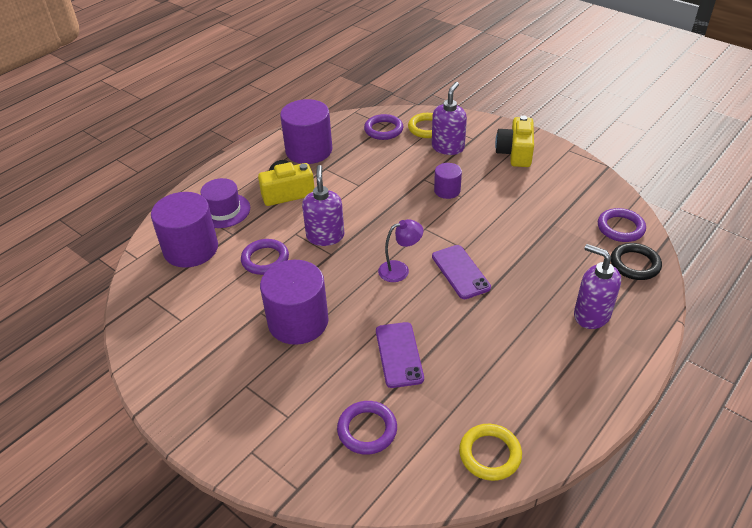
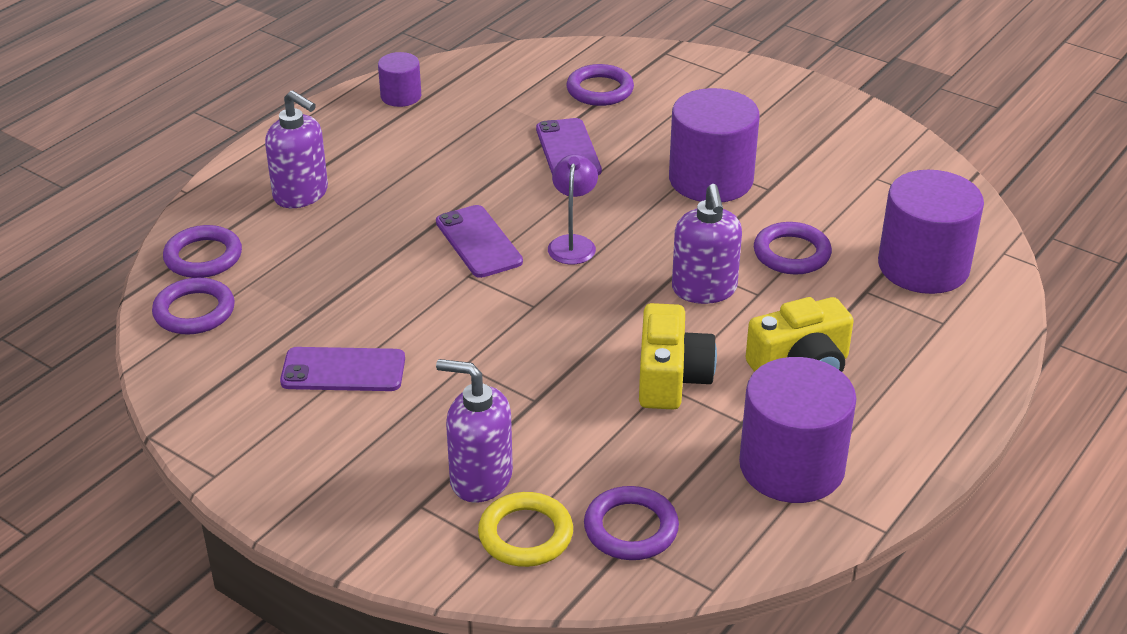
camera: 175 degrees right, 5 degrees down
(223, 210) = (905, 331): purple hat -> none
(400, 269) = (573, 243): purple lamp -> purple lamp turned 120 degrees clockwise
(447, 190) = (489, 376): purple cylinder -> purple cylinder (401, 96)
(448, 147) = (480, 478): purple soap dispenser -> purple soap dispenser turned 90 degrees clockwise
(490, 454) = (465, 77): yellow ring -> none
(515, 153) = (333, 465): yellow camera -> yellow camera (671, 378)
(523, 194) = (343, 370): none -> purple phone
(635, 264) = (203, 257): black ring -> purple ring

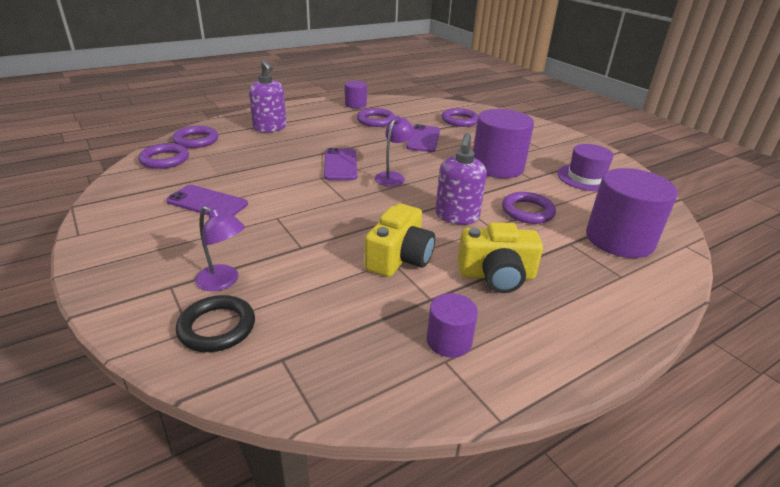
camera: 20 degrees right, 5 degrees down
(480, 478) = (223, 282): purple soap dispenser -> purple lamp
(525, 534) = (217, 327): yellow ring -> black ring
(631, 528) = (293, 348): purple ring -> purple ring (375, 120)
(791, 466) = (449, 341): purple cylinder -> purple cylinder, size x0.52
(843, 167) = (585, 178): none -> purple hat

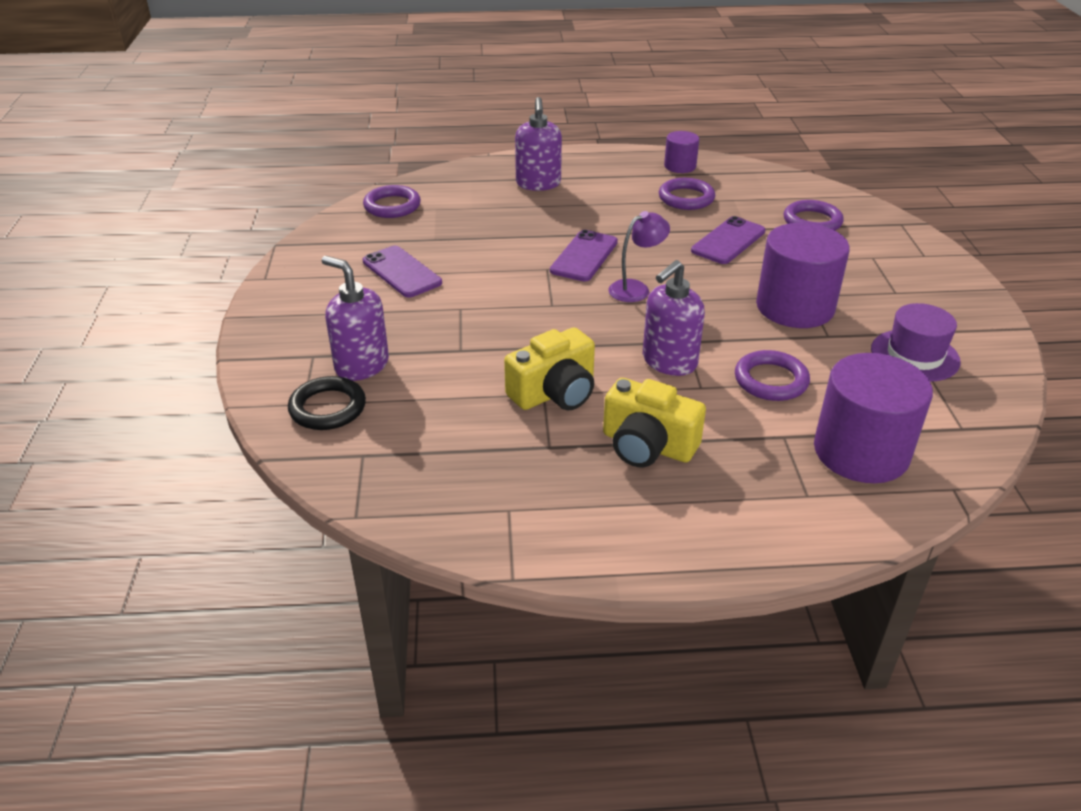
camera: 30 degrees right, 5 degrees up
(196, 140) = (441, 186): purple ring -> none
(223, 282) = (361, 365): purple lamp -> purple soap dispenser
(449, 341) = (529, 493): purple cylinder -> none

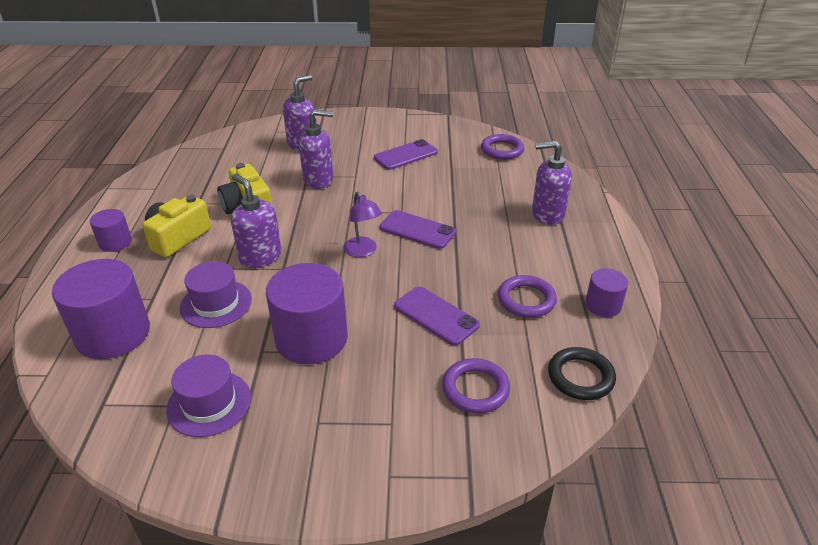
camera: 95 degrees right, 0 degrees up
(327, 408) = (268, 137): black ring -> black ring (580, 377)
(473, 338) = (319, 180): none -> purple soap dispenser
(676, 511) = (115, 242): none -> purple cylinder
(771, 380) = (216, 303): purple ring -> purple hat

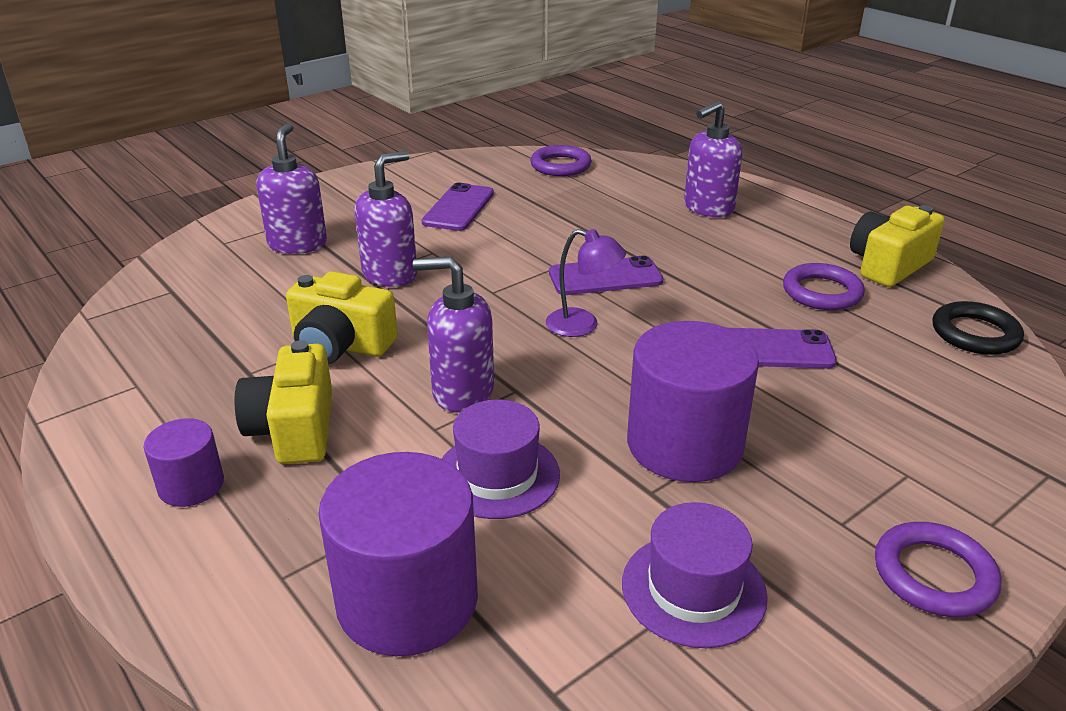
camera: 40 degrees left, 5 degrees down
(475, 389) = (919, 395): purple ring -> purple ring (934, 575)
(603, 305) = (888, 265): purple cylinder -> yellow camera

